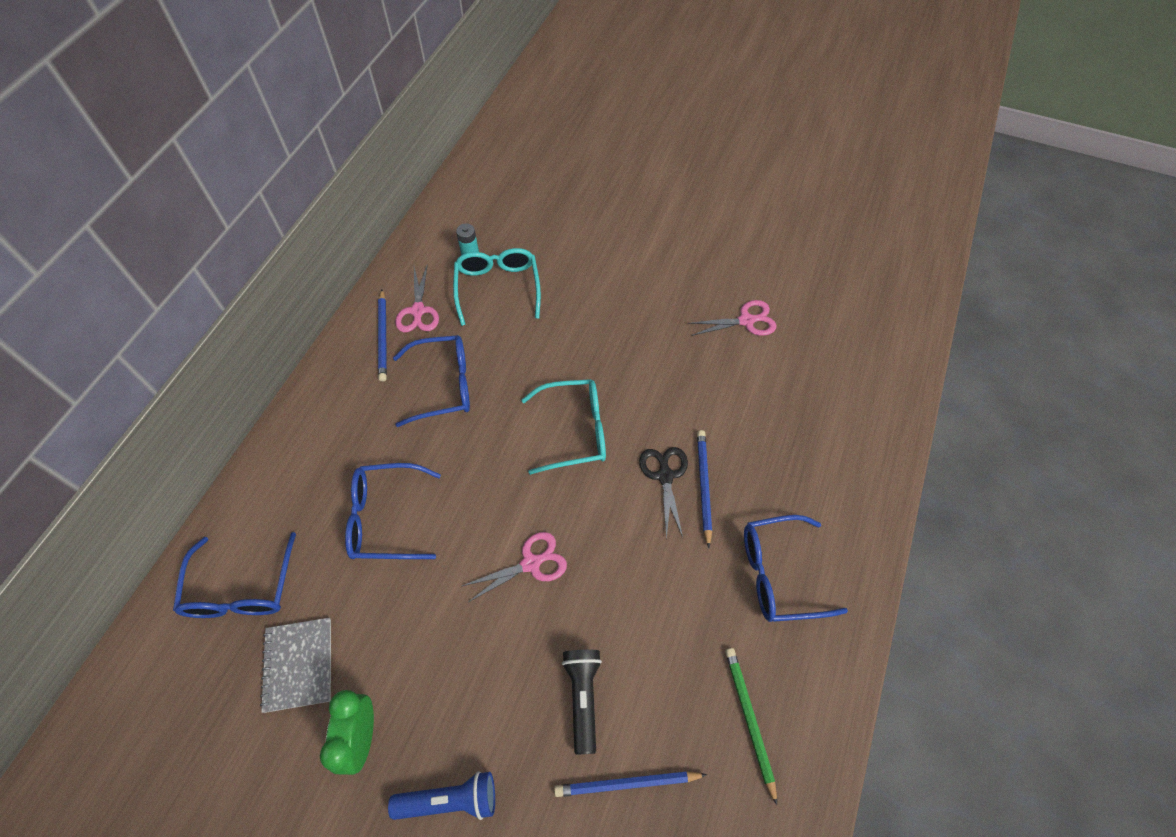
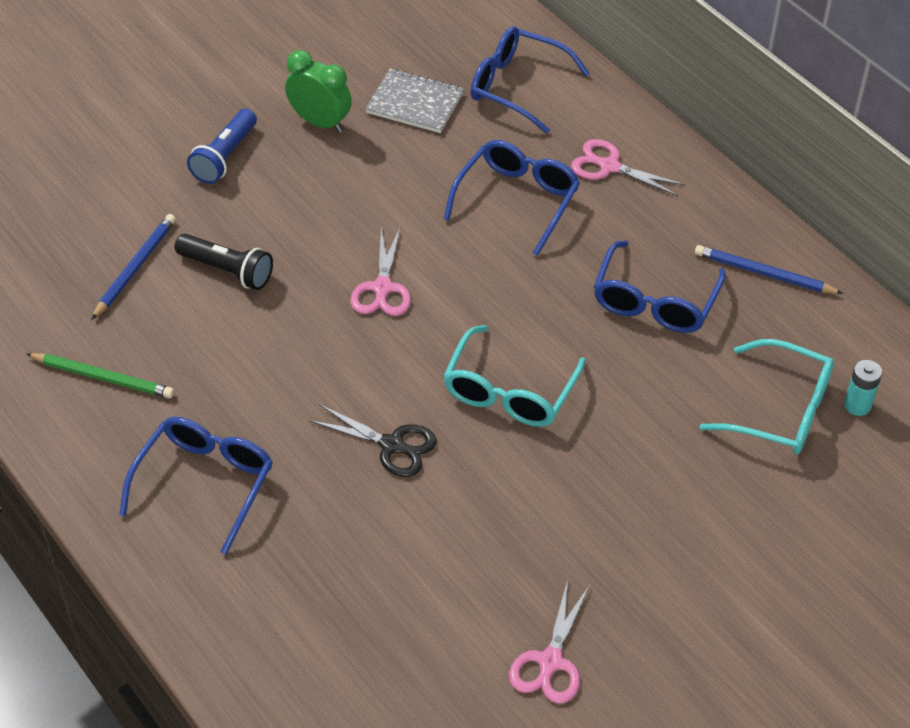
camera: 120 degrees right, 10 degrees down
(418, 311) = (787, 318): pink scissors -> pink scissors (609, 166)
(703, 486) = (352, 474): blue pencil -> none

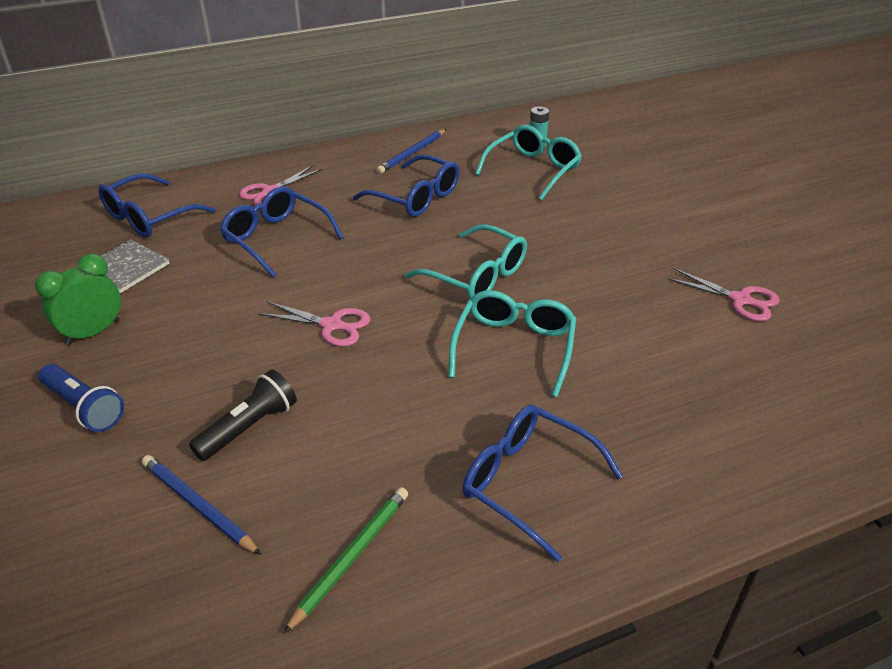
camera: 75 degrees left, 10 degrees down
(392, 445) = (514, 347): black scissors -> turquoise glasses

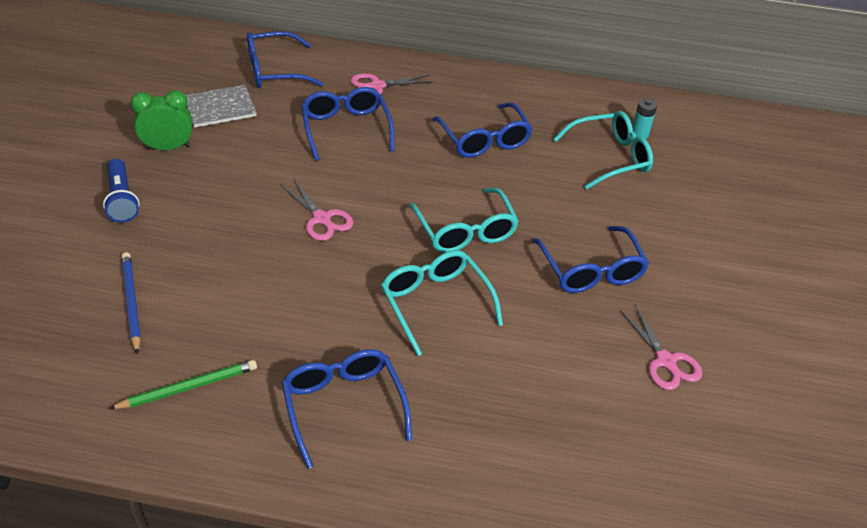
camera: 30 degrees right, 5 degrees up
(249, 427) = (204, 266): black flashlight -> none
(412, 153) = (520, 97): blue pencil -> none
(514, 347) = (435, 303): turquoise glasses -> turquoise glasses turned 75 degrees counterclockwise
(612, 259) = (591, 271): none -> blue glasses

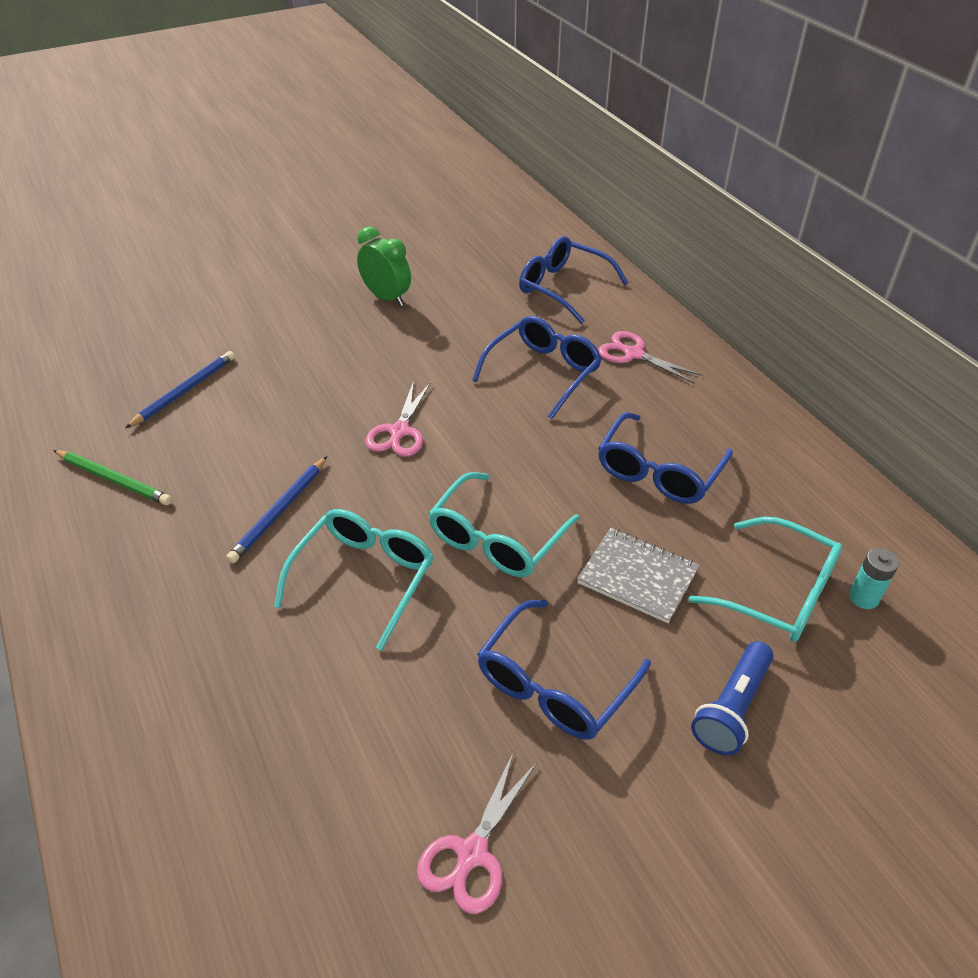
camera: 55 degrees right, 0 degrees up
(121, 200) = (297, 315): blue flashlight -> blue flashlight (731, 708)
(220, 108) = (471, 291): grey notebook -> grey notebook (637, 576)
(331, 313) = (280, 512): none -> blue pencil
(343, 405) = (166, 590): blue glasses -> none

